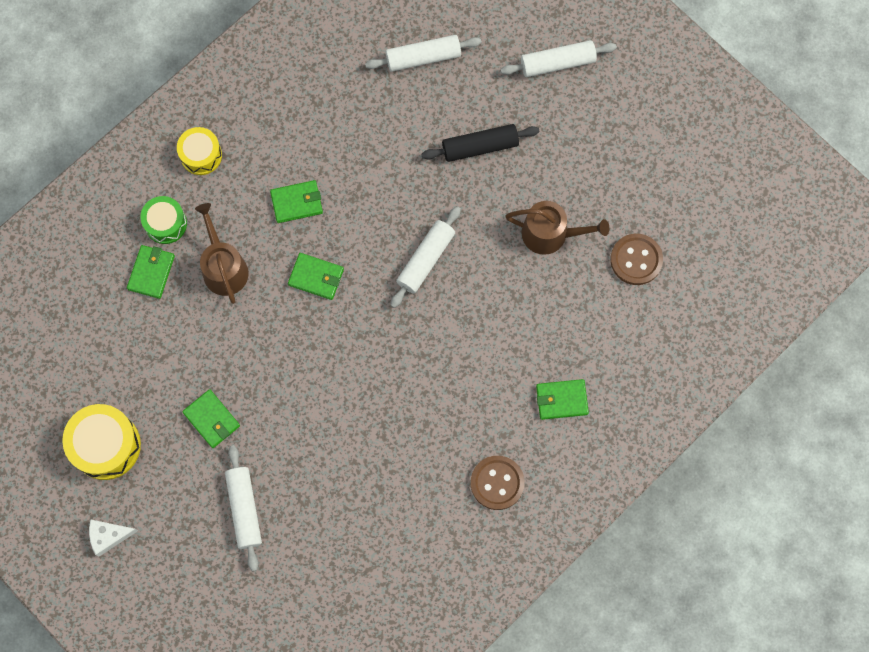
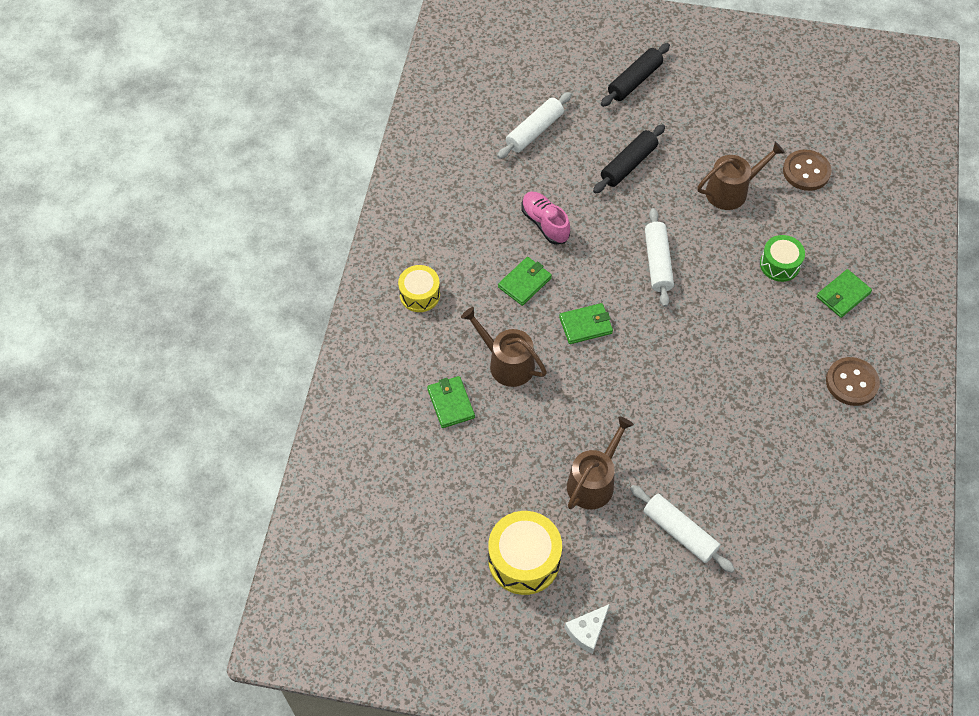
camera: 35 degrees left, 15 degrees down
(165, 224) = (432, 360): green drum -> green drum (779, 264)
(211, 419) = (594, 481): green wallet -> brown watering can
(359, 157) = (545, 223): none -> pink shoe
(557, 63) = (634, 81): white rolling pin -> black rolling pin

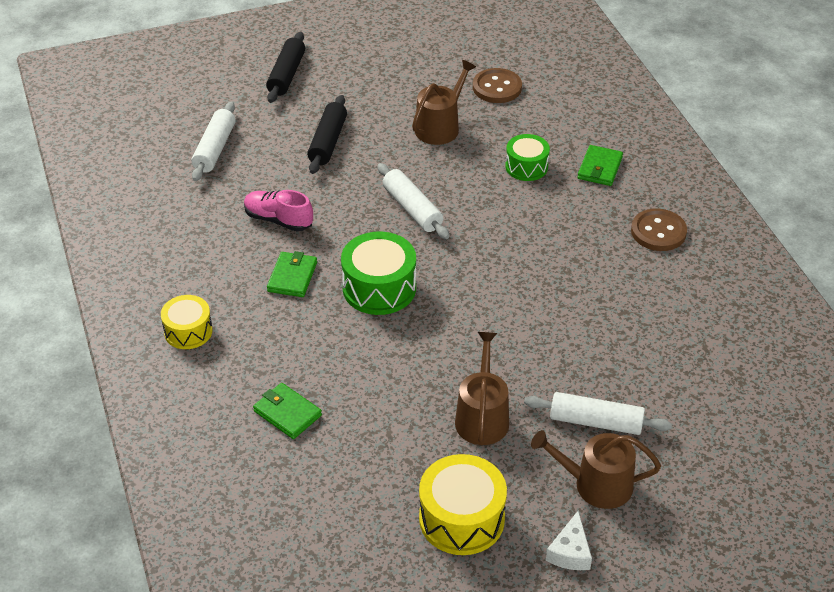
camera: 30 degrees left, 15 degrees down
(506, 363) = (321, 353): brown watering can -> brown watering can (595, 484)
(585, 325) = (379, 288): green wallet -> green drum

